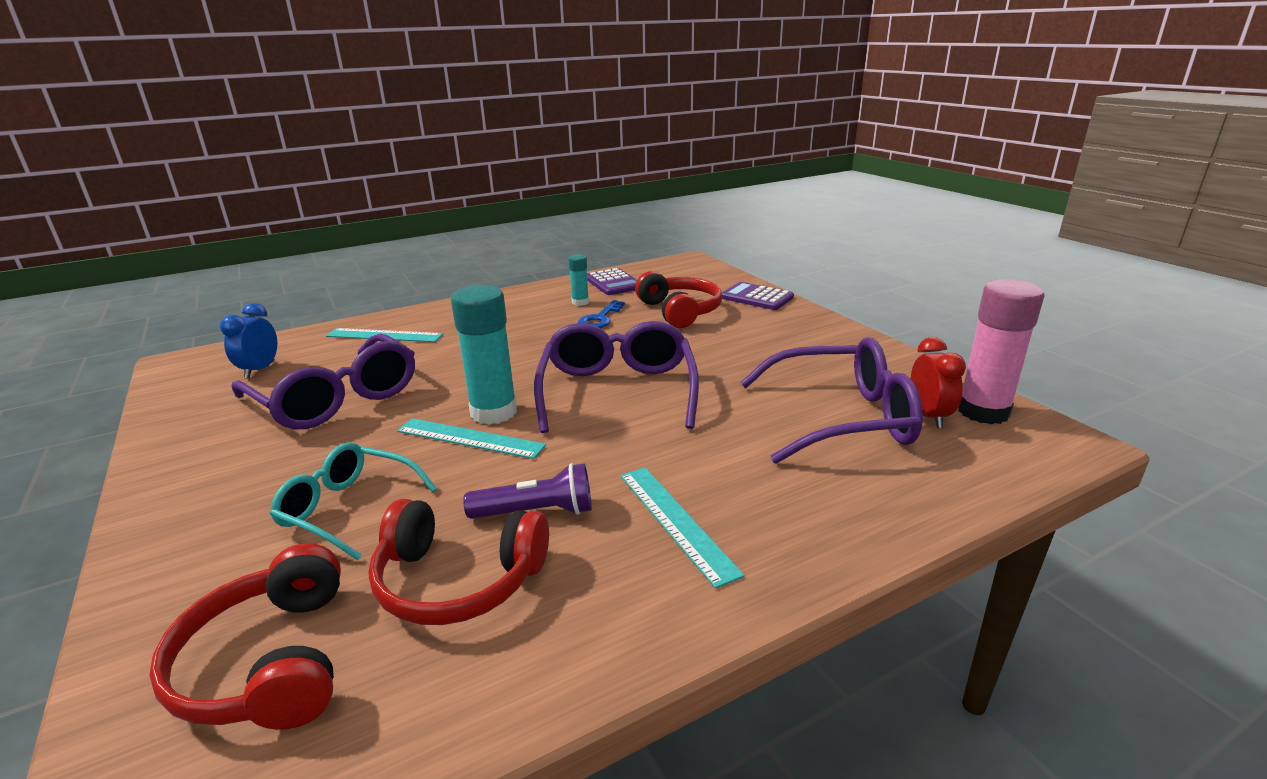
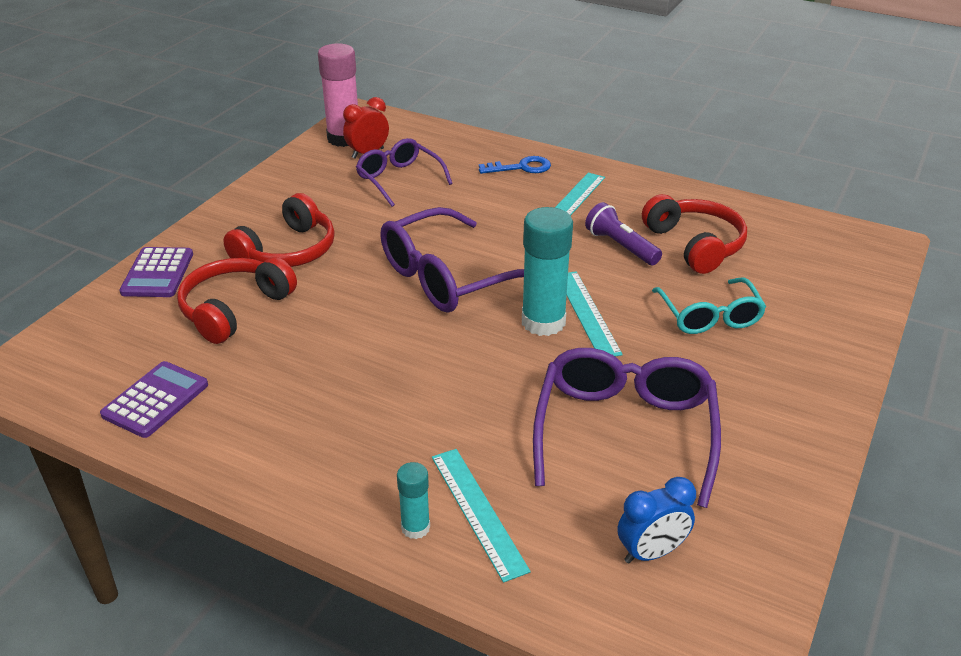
camera: 125 degrees left, 10 degrees up
(270, 662) = (802, 267): red headphones -> red headphones (287, 251)
(580, 302) = (249, 396): turquoise glue stick -> turquoise glue stick (415, 527)
(600, 319) = (294, 355): blue key -> blue key (521, 167)
(842, 418) = (399, 179): purple glasses -> purple glasses, size x0.63

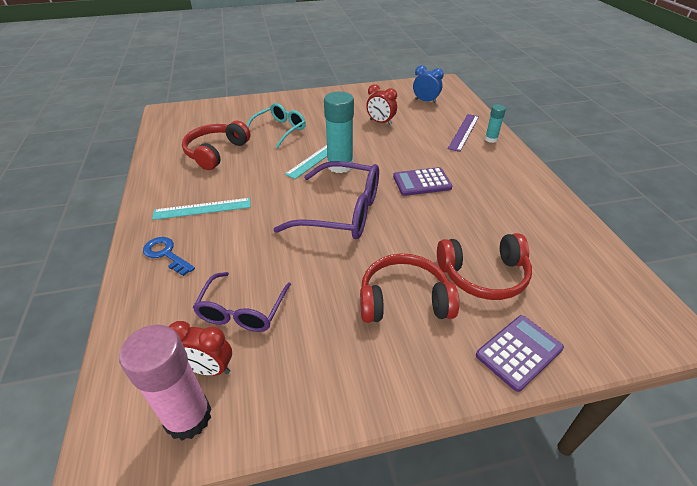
camera: 130 degrees left, 5 degrees up
(155, 400) = (572, 245): purple calculator -> purple calculator (422, 182)
(478, 511) = (463, 132): turquoise ruler -> purple ruler
(621, 246) = (242, 172): purple flashlight -> none
(625, 431) = (380, 122): purple glasses -> red clock

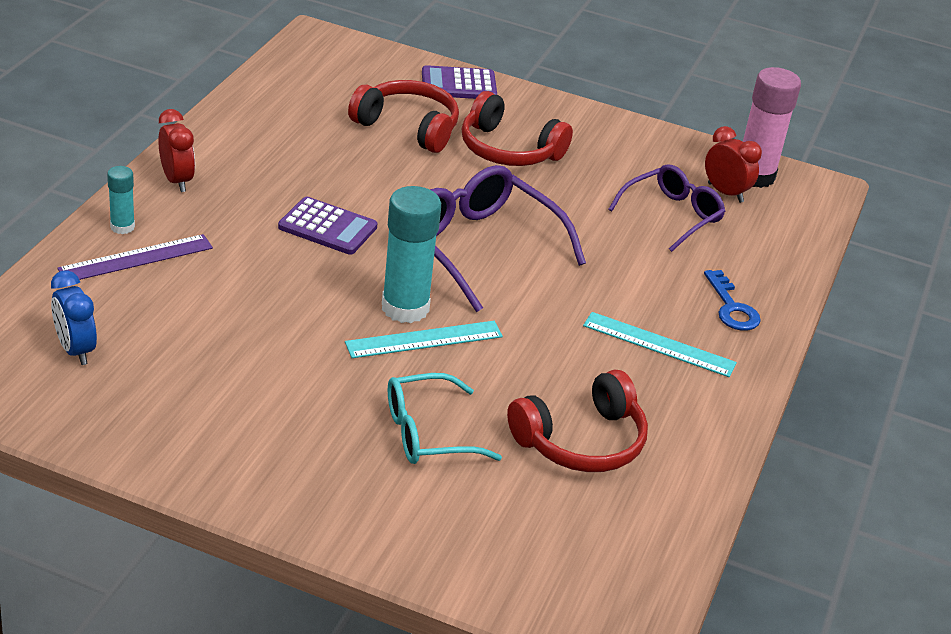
camera: 150 degrees left, 5 degrees down
(380, 122) = (233, 349): red clock -> red clock (177, 181)

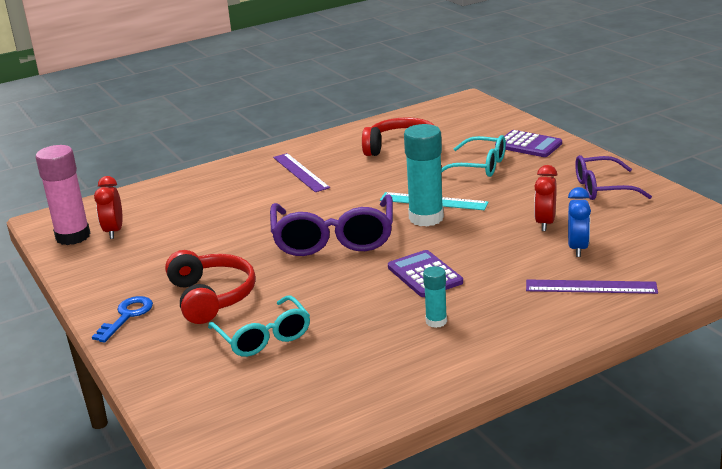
camera: 135 degrees left, 10 degrees down
(76, 350) = (667, 242): blue clock -> blue clock (577, 248)
(122, 227) = (588, 312): turquoise glue stick -> turquoise glue stick (436, 321)
(177, 181) = (515, 339): red clock -> red clock (545, 223)
(408, 127) = (264, 337): red headphones -> turquoise glasses
(458, 84) = (160, 367): purple calculator -> purple calculator (528, 145)
(659, 344) = (300, 172): turquoise ruler -> purple ruler
(672, 215) = (174, 227): purple glasses -> purple glasses (602, 188)
(732, 308) = (230, 178): blue key -> blue key (127, 316)

